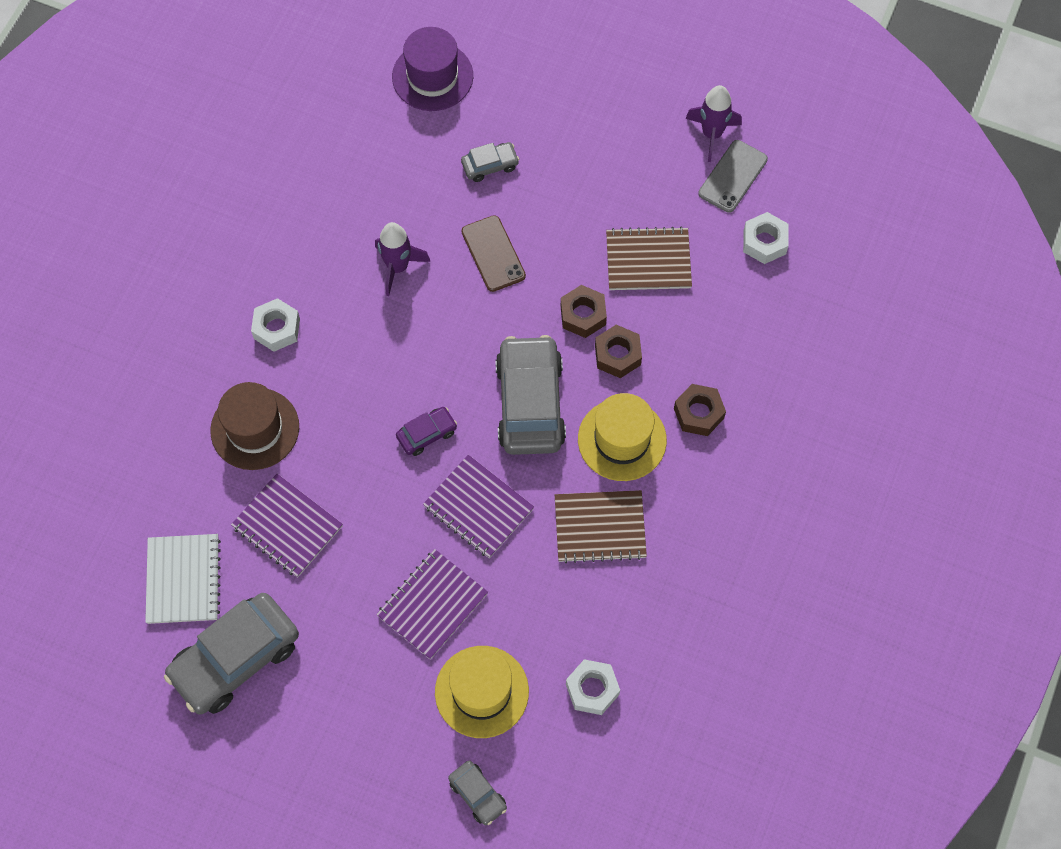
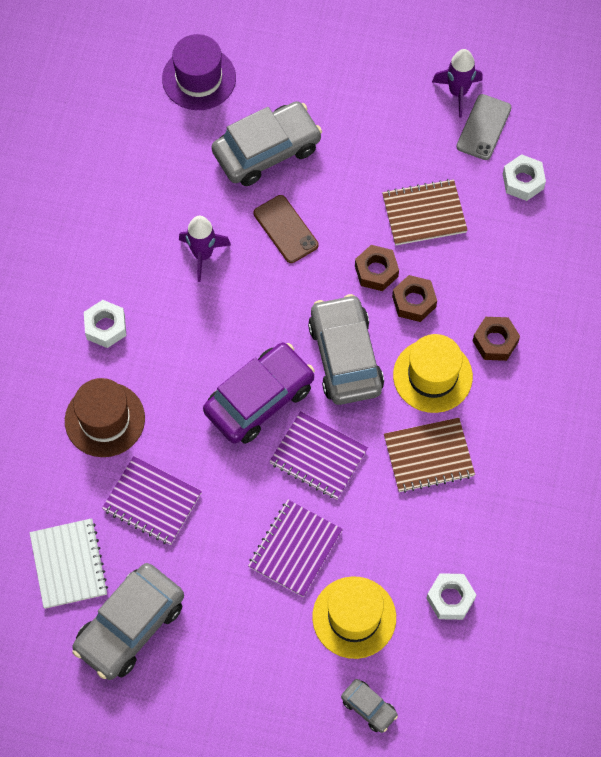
camera: 10 degrees left, 0 degrees up
(427, 434) = (259, 399): purple car -> purple car, size x2.10
(490, 165) = (266, 150): grey car -> grey car, size x2.10

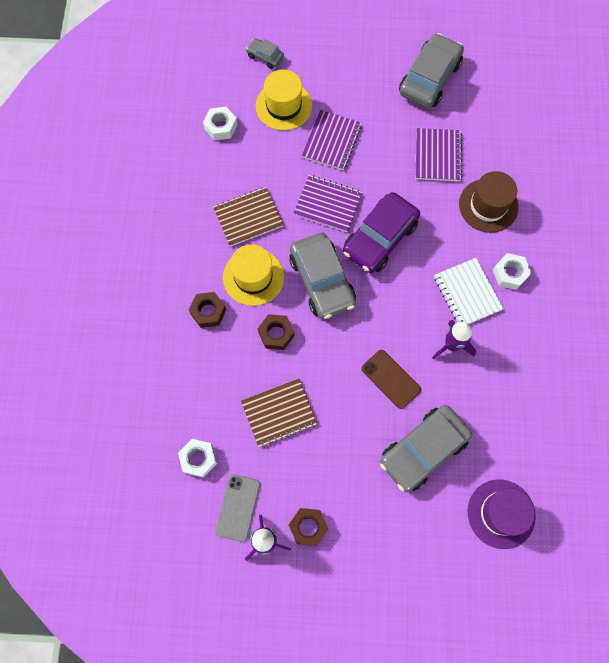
camera: 170 degrees right, 5 degrees up
(69, 564) = (481, 108): white notebook -> white notebook (467, 293)
(152, 501) = (437, 156): purple notebook -> purple notebook turned 75 degrees clockwise
(376, 271) = (310, 355): brown nut -> brown nut (308, 527)

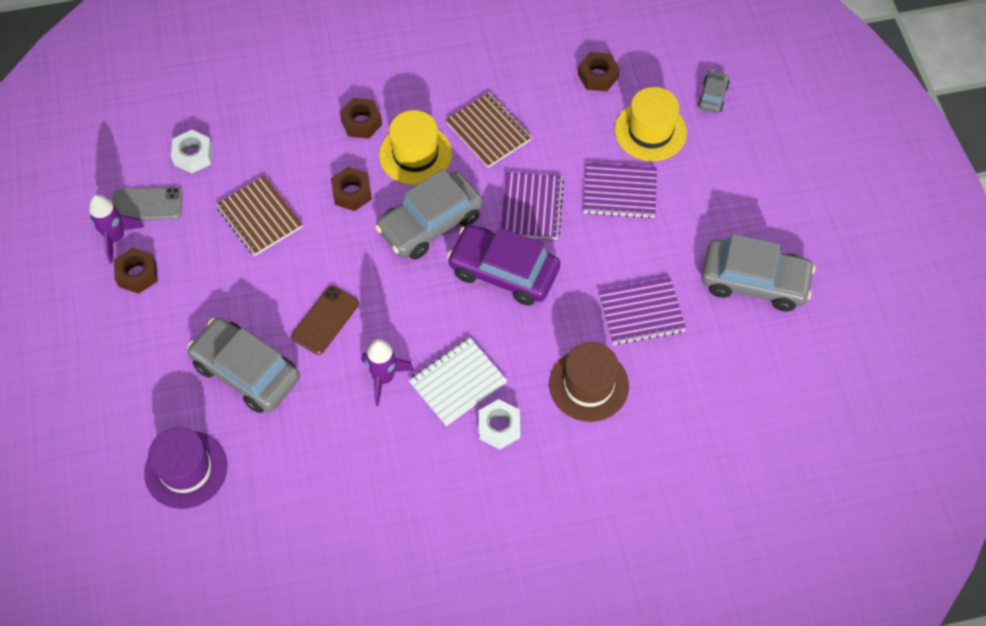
camera: 75 degrees right, 10 degrees down
(221, 127) = (598, 76): white nut -> brown nut

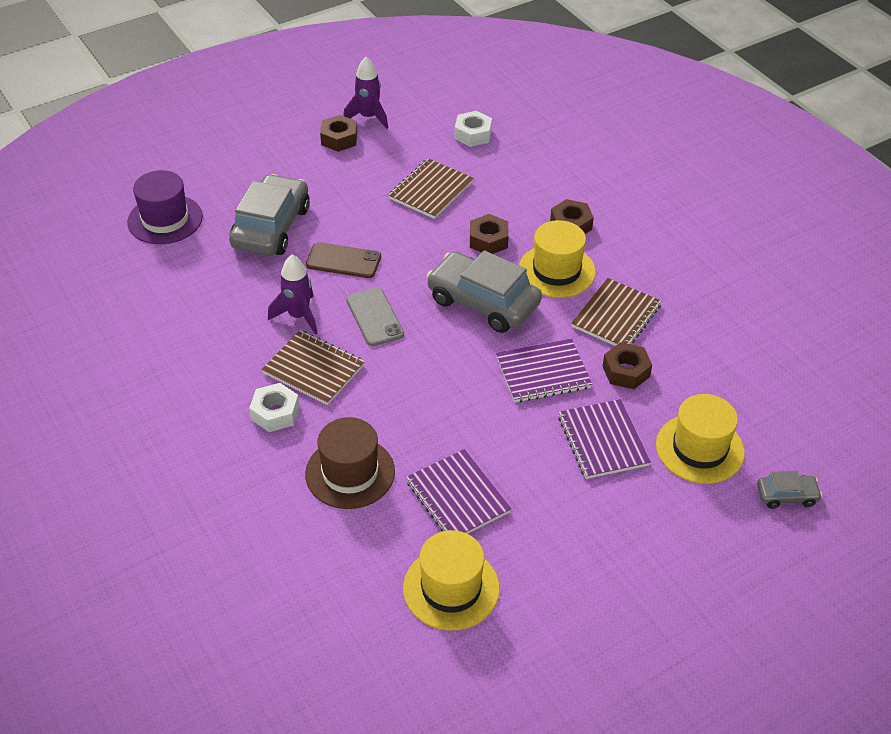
camera: 70 degrees right, 15 degrees down
(147, 204) = (410, 124): grey phone -> grey phone (374, 317)
(458, 382) = (314, 369): white notebook -> brown notebook
(503, 271) = (455, 370): purple car -> none
(598, 76) = (744, 385): brown nut -> brown nut (626, 371)
(728, 345) = (451, 588): none -> yellow hat
(754, 281) = (549, 596): grey car -> none

